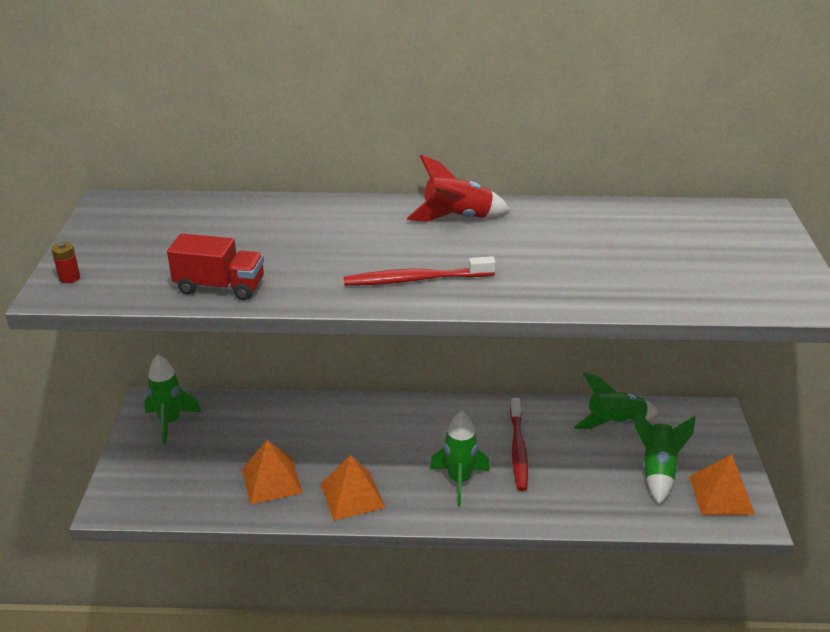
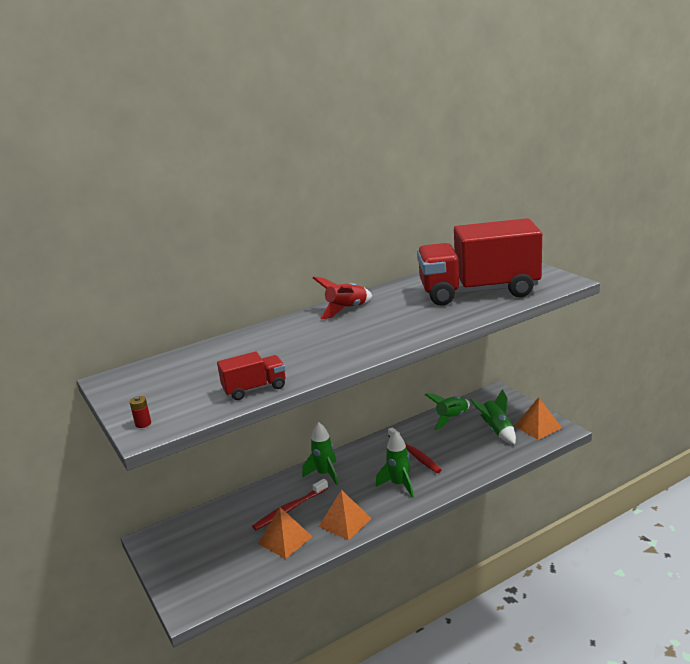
camera: 30 degrees left, 10 degrees down
(170, 422) = (176, 543): green rocket -> green rocket (325, 474)
(416, 279) = (366, 342): red toothbrush -> red toothbrush (290, 509)
(659, 264) = (478, 292): none -> red truck

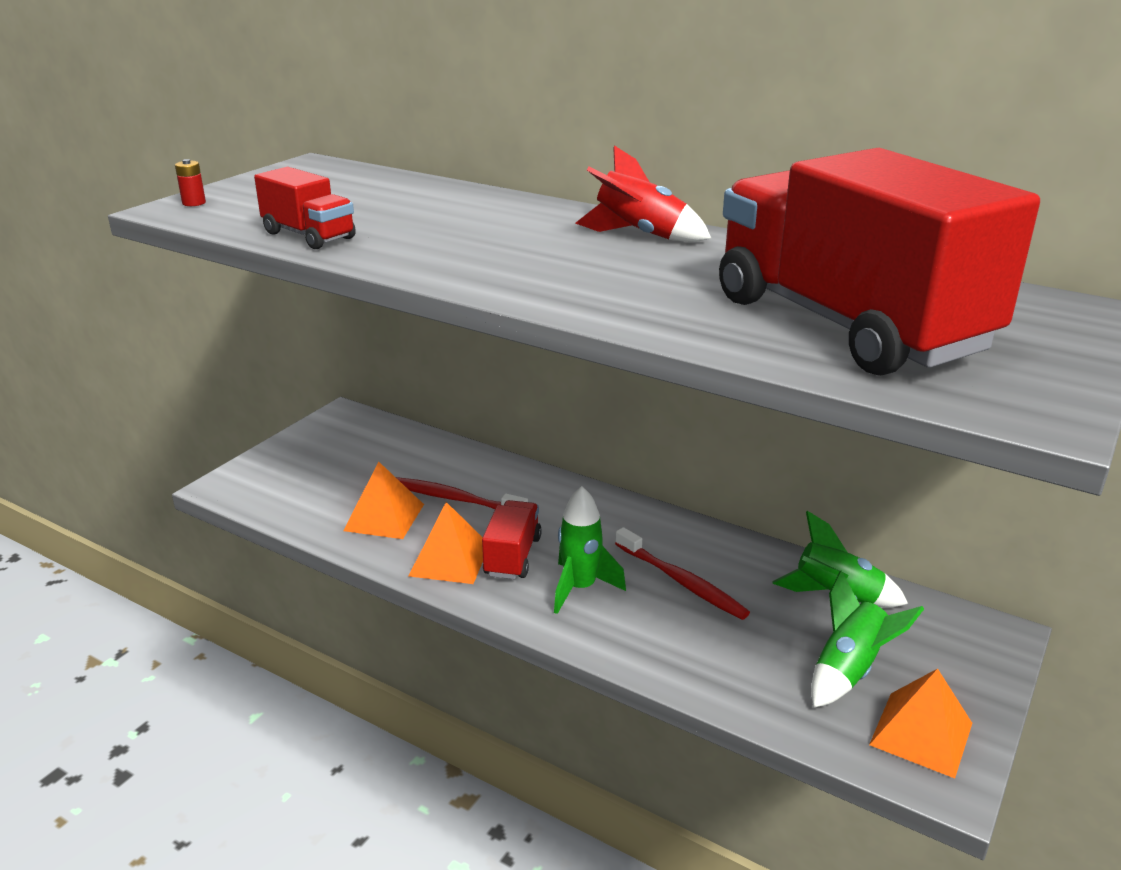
camera: 60 degrees right, 5 degrees up
(325, 474) = (560, 503): green rocket -> none
(358, 500) = (512, 556): none -> red truck
(414, 454) = (681, 581): red toothbrush -> red toothbrush turned 75 degrees counterclockwise

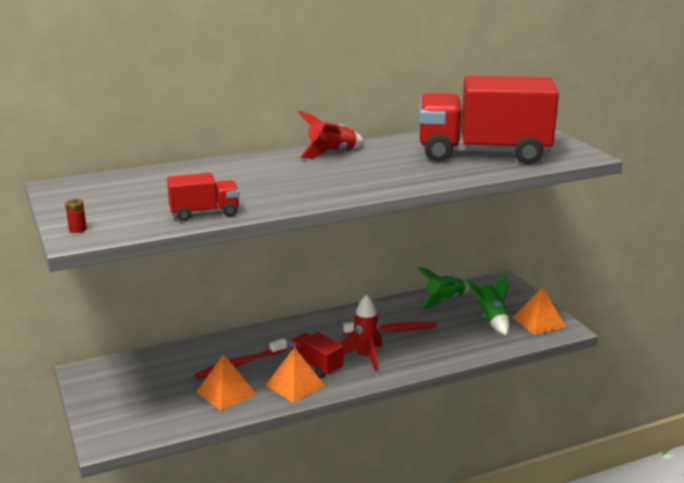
camera: 55 degrees left, 5 degrees down
(580, 588) = (365, 357): green rocket -> red rocket

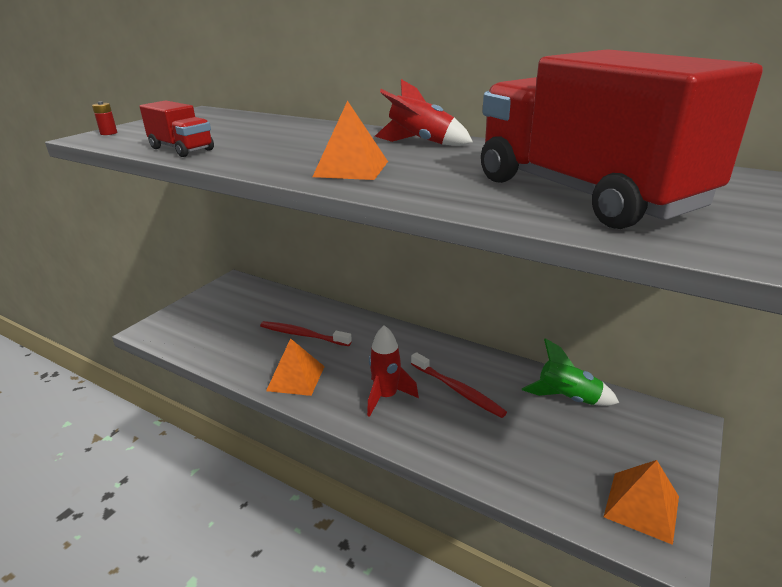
camera: 55 degrees right, 5 degrees up
(226, 392) = (253, 349): orange pyramid -> orange pyramid (351, 169)
(316, 366) = (339, 374): red truck -> none
(491, 319) = (582, 455): green rocket -> none

